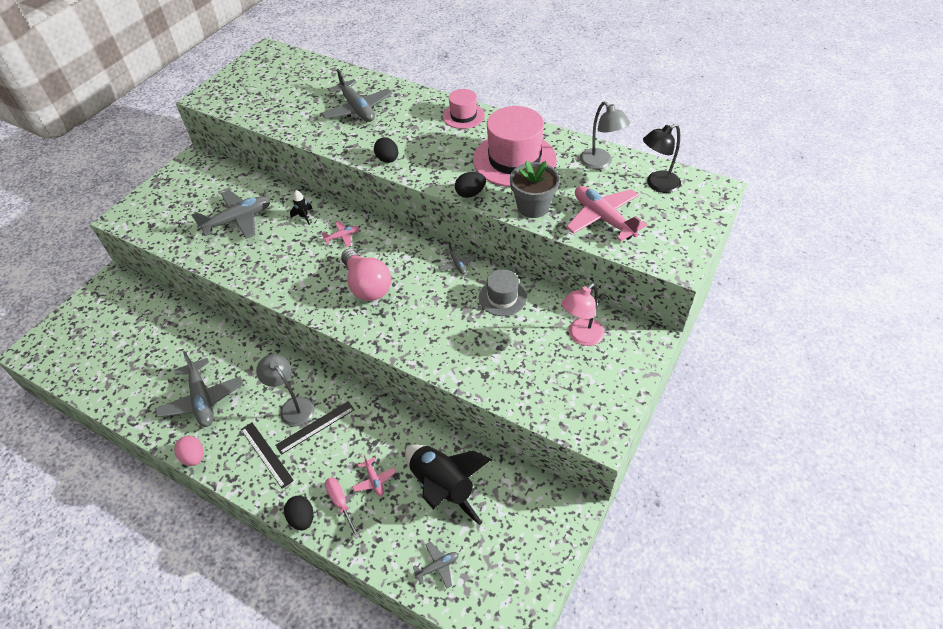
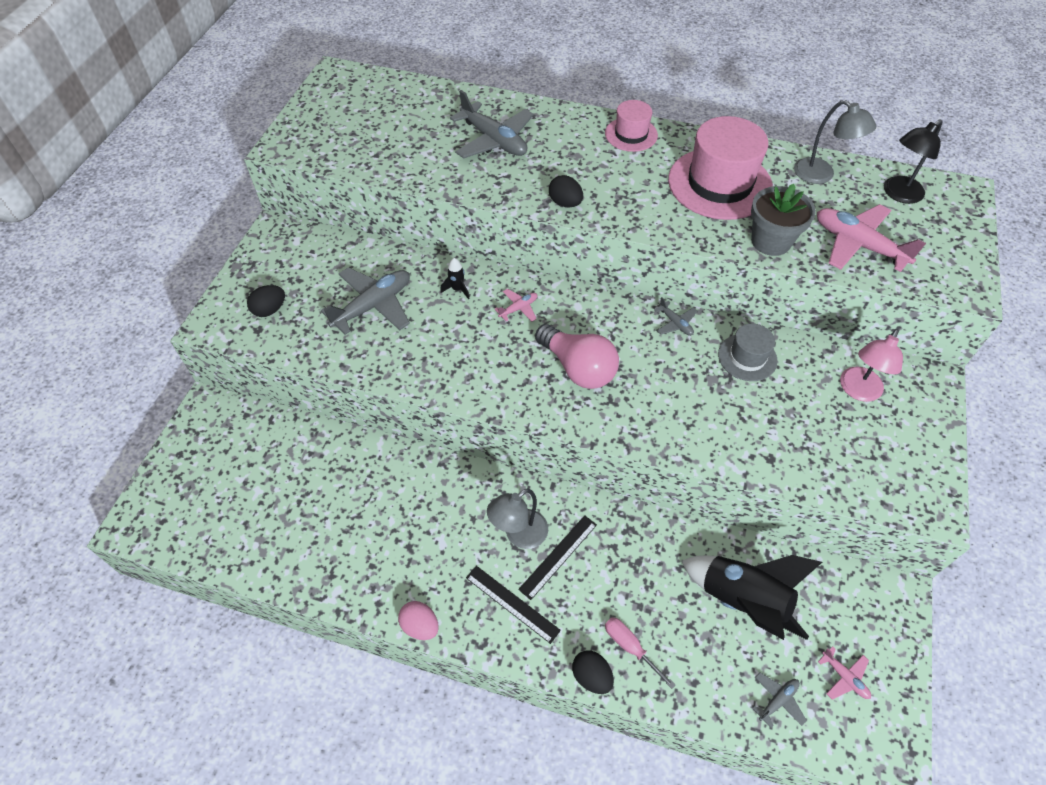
camera: 15 degrees left, 5 degrees up
(202, 399) = (399, 548): grey plane -> none
(293, 406) = (519, 535): grey lamp -> grey lamp turned 75 degrees counterclockwise
(374, 480) = (658, 609): pink plane -> pink plane (844, 677)
(470, 193) = (688, 234): black egg -> black egg (270, 310)

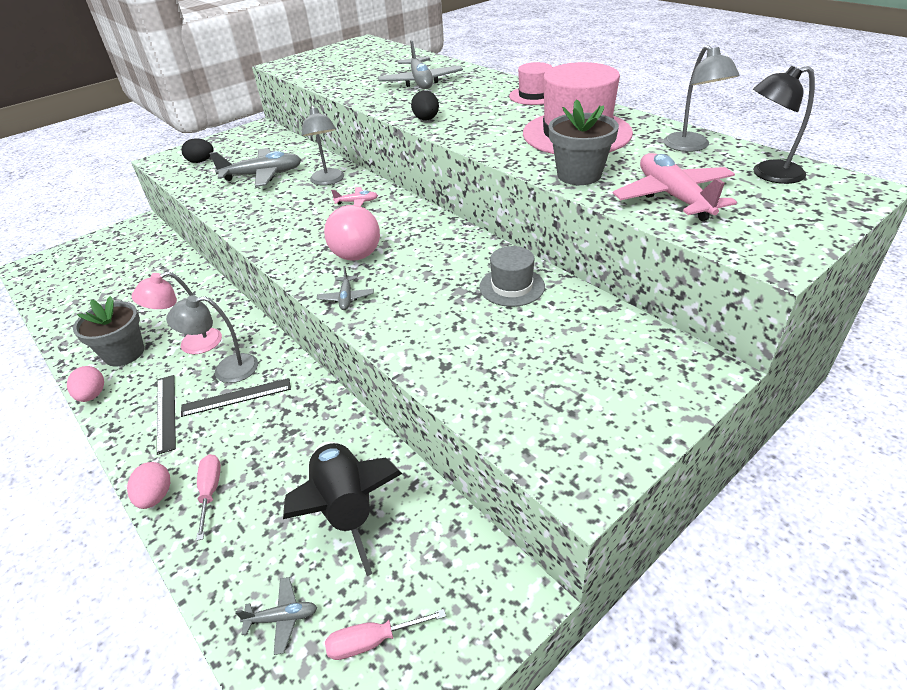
camera: 35 degrees right, 15 degrees down
(397, 569) = (124, 353): none -> grey flower pot
(457, 289) = (328, 181): black rocket -> grey lamp
(591, 676) = (156, 496): black egg -> pink egg
(675, 323) = (472, 245): grey plane -> grey plane (346, 298)
(844, 677) = (373, 640): pink plane -> pink screwdriver
(858, 391) = (602, 348): pink lamp -> pink lamp (192, 344)

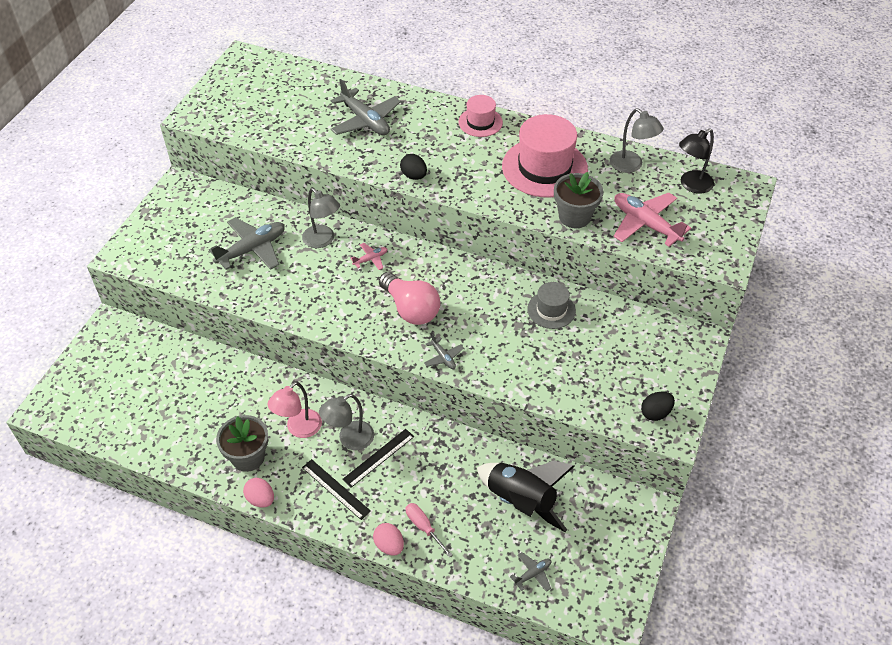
camera: 30 degrees left, 10 degrees up
(201, 161) = (168, 247): black egg -> black egg (655, 413)
(373, 640) = (590, 562): pink screwdriver -> none

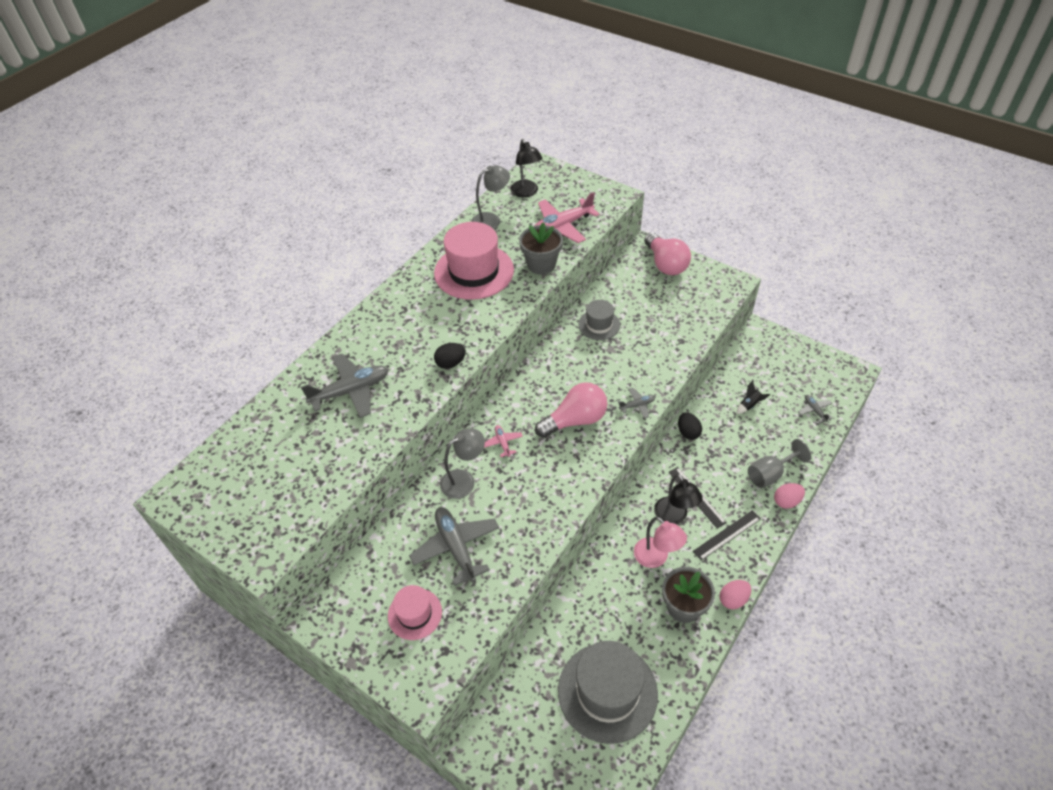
camera: 75 degrees left, 0 degrees up
(160, 407) = (607, 692): none -> grey hat
(349, 439) = (674, 517): grey lamp -> black lamp
(424, 527) = (770, 474): pink screwdriver -> grey goblet
(480, 122) = (394, 303): pink hat -> pink hat (415, 614)
(521, 501) = (749, 405): black rocket -> black rocket, size x0.41
(655, 413) = (714, 287): black egg -> black egg (688, 432)
(677, 360) = (665, 264): none -> pink light bulb

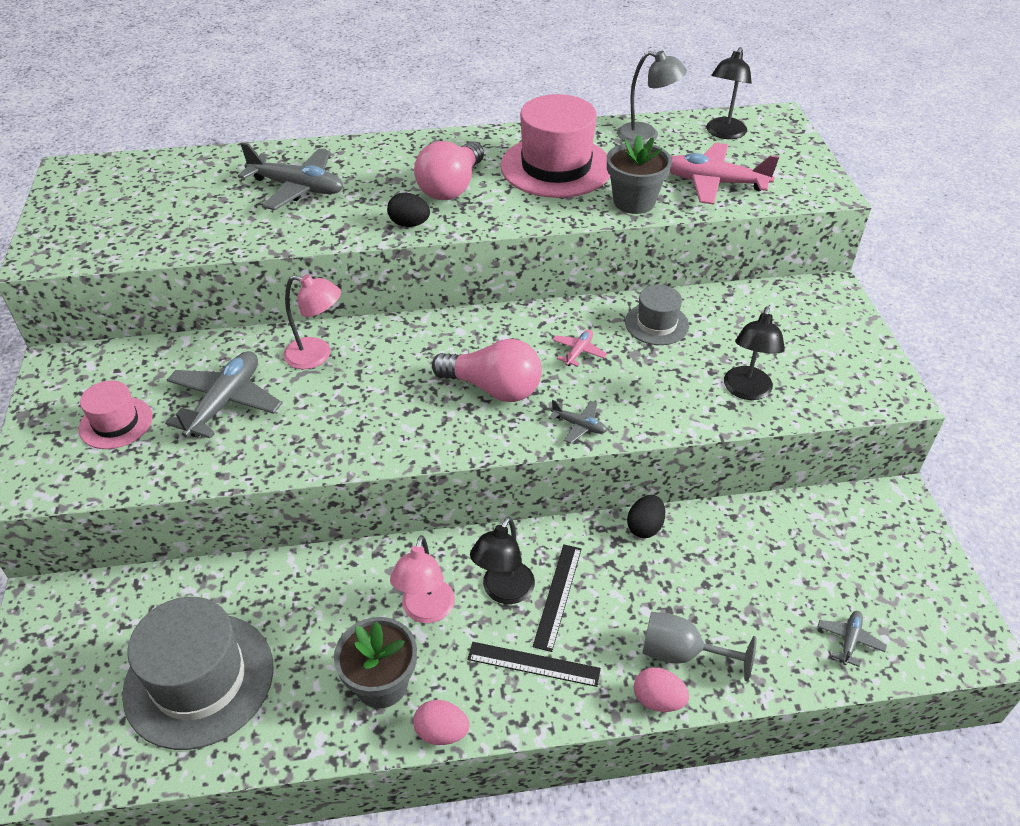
camera: 45 degrees right, 5 degrees down
(464, 480) = (317, 355): grey lamp -> pink lamp
(503, 443) = (397, 353): pink plane -> pink plane (578, 352)
(665, 264) = (830, 320): pink light bulb -> pink light bulb (451, 187)
(679, 328) = (746, 391): none -> black lamp
(749, 405) = (765, 562): black rocket -> none

